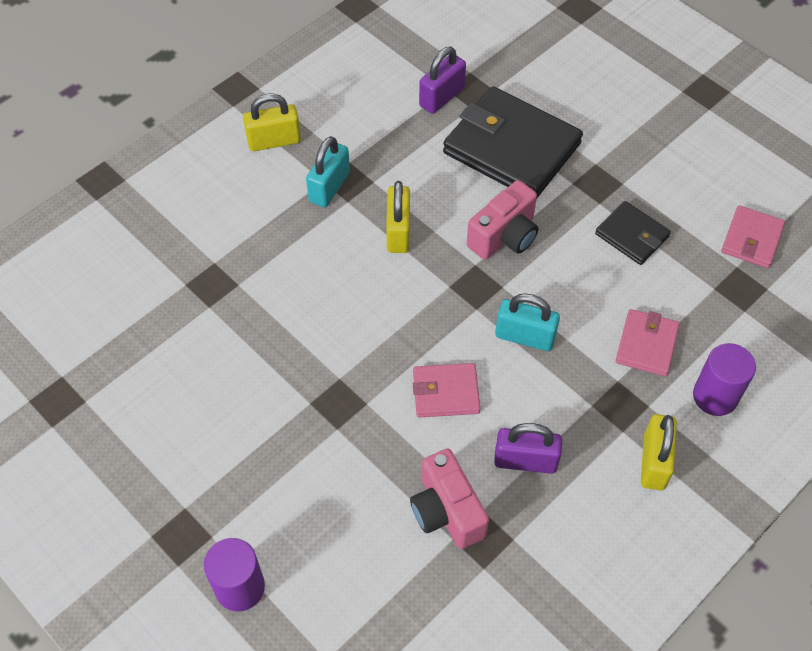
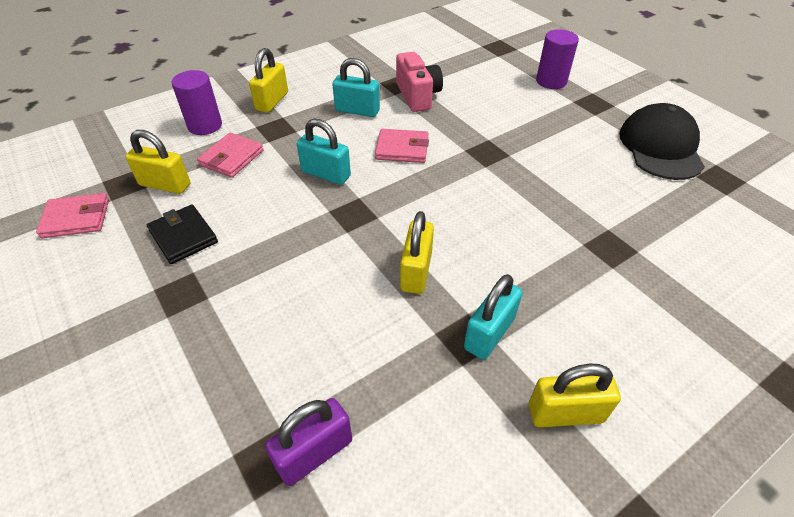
camera: 170 degrees left, 10 degrees down
(112, 448) = (660, 147): none -> black cap
(504, 236) = (308, 252): pink camera -> none
(511, 148) = (253, 352): black wallet -> none
(525, 461) = (357, 110): purple padlock -> turquoise padlock
(695, 294) = (165, 185): none -> yellow padlock
(751, 239) = (76, 218): pink wallet -> pink wallet turned 45 degrees clockwise

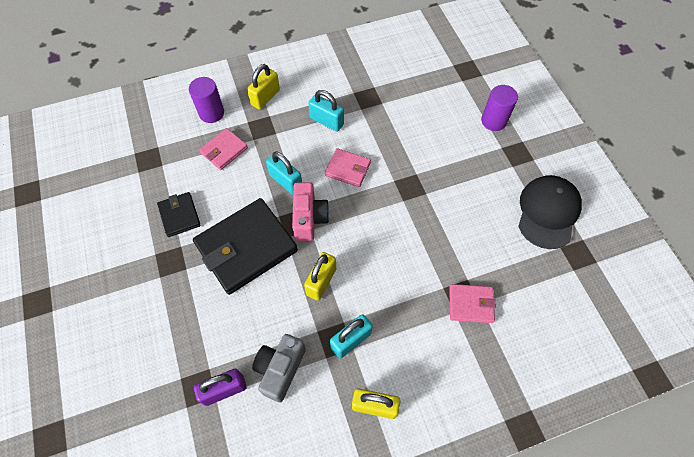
camera: 15 degrees right, 15 degrees up
(76, 218) = (115, 183): pink wallet -> pink wallet (471, 304)
(165, 185) = (175, 166): yellow padlock -> none
(293, 254) = (246, 247): none -> black wallet
(398, 398) = (280, 369): none -> grey camera
(418, 96) = (378, 115): pink camera -> pink camera (309, 218)

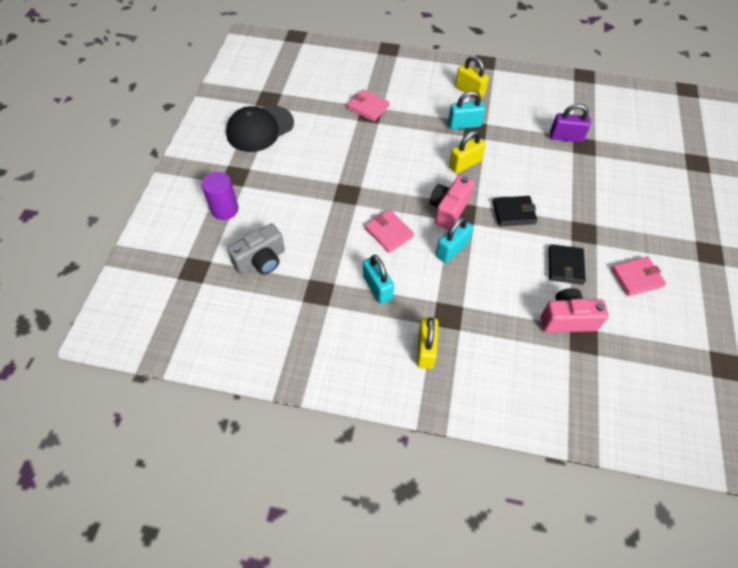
camera: 150 degrees left, 5 degrees down
(165, 169) = (567, 319): none -> pink camera
(211, 113) = (495, 361): purple cylinder -> none
(224, 150) = (498, 309): pink wallet -> pink wallet (636, 278)
(246, 247) = (513, 213): black wallet -> black wallet, size x0.50
(265, 97) = (425, 350): yellow padlock -> yellow padlock turned 60 degrees counterclockwise
(280, 369) = (522, 131): grey camera -> grey camera (261, 261)
(286, 181) = (452, 249): turquoise padlock -> turquoise padlock turned 60 degrees clockwise

